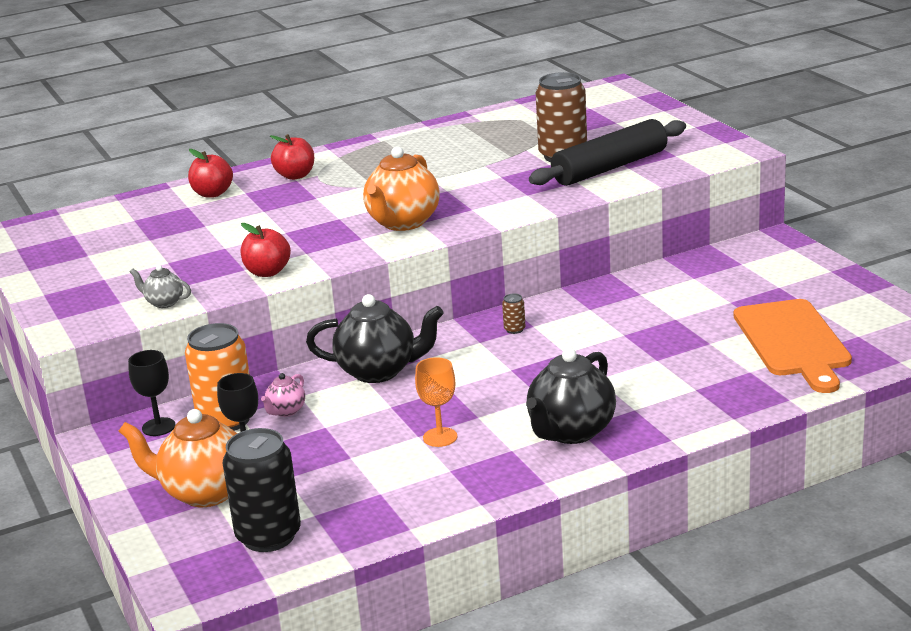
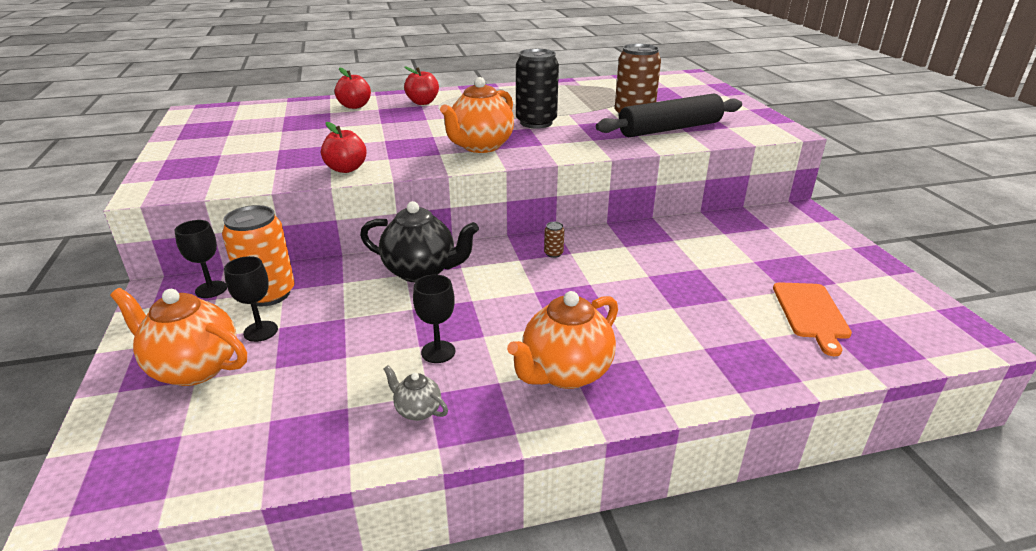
camera: 10 degrees right, 5 degrees up
(164, 303) = (245, 180): grey teapot -> grey teapot (417, 410)
(268, 536) = (209, 438): black can -> black can (536, 122)
(286, 411) = (322, 295): pink teapot -> none
(440, 437) = (438, 352): orange goblet -> black goblet
(571, 432) = (565, 373): black teapot -> orange teapot
(793, 342) = (811, 313): orange cutting board -> orange cutting board, size x0.66

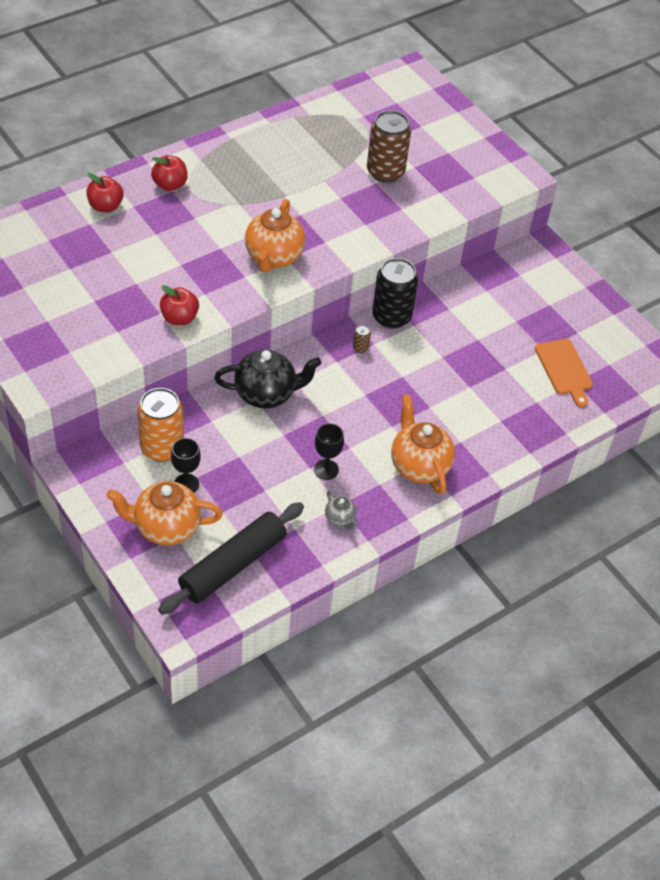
camera: 25 degrees left, 20 degrees up
(211, 289) = (111, 454): black goblet -> none
(417, 410) = (340, 519): grey teapot -> grey teapot turned 135 degrees counterclockwise
(536, 122) = (301, 203): black can -> black can (391, 317)
(565, 373) = (419, 465): orange teapot -> orange teapot turned 135 degrees clockwise
(670, 129) = (425, 191): black rolling pin -> black rolling pin (233, 565)

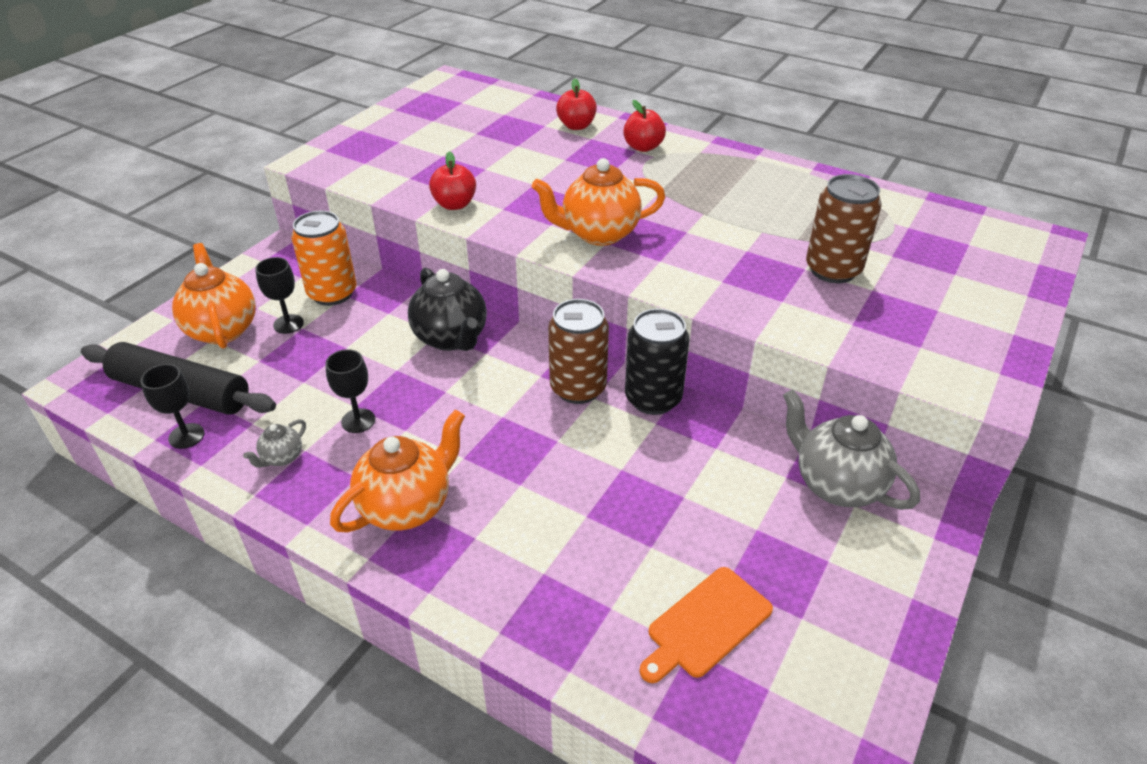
camera: 70 degrees right, 10 degrees down
(286, 569) = (186, 436): none -> black goblet
(360, 348) = (578, 388): brown can -> brown can, size x2.49
(502, 274) = (836, 484): none -> grey teapot

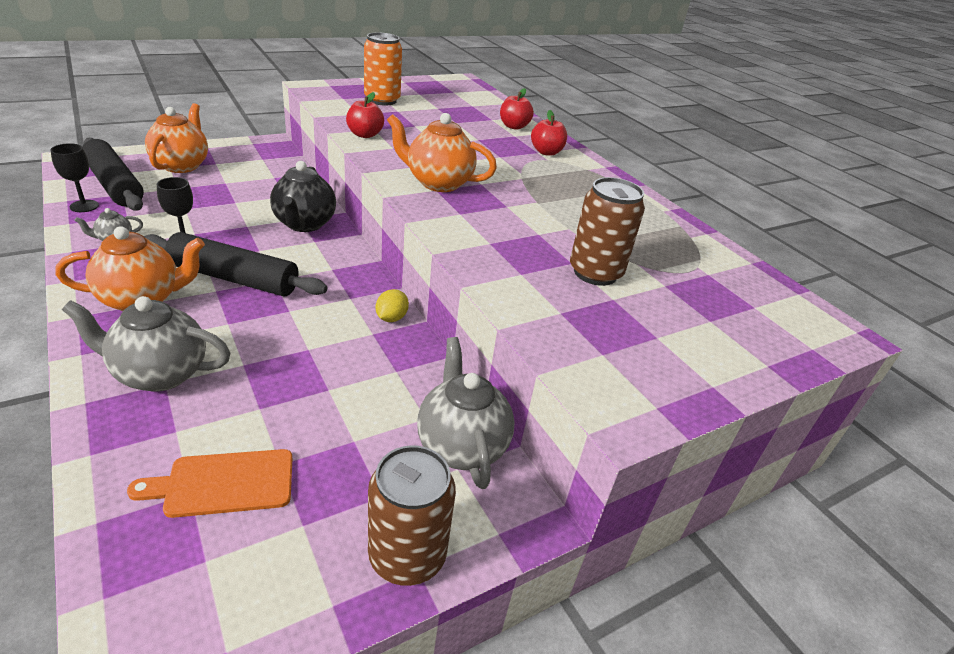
camera: 25 degrees right, 5 degrees down
(288, 324) = (220, 178): black goblet -> none
(332, 293) = (268, 173): orange can -> orange can (382, 100)
(463, 434) = (234, 278): none -> black rolling pin
(527, 567) = (159, 374): none -> grey teapot
(578, 388) = (347, 287): brown can -> brown can (407, 556)
(653, 399) = (391, 318): black can -> yellow lemon

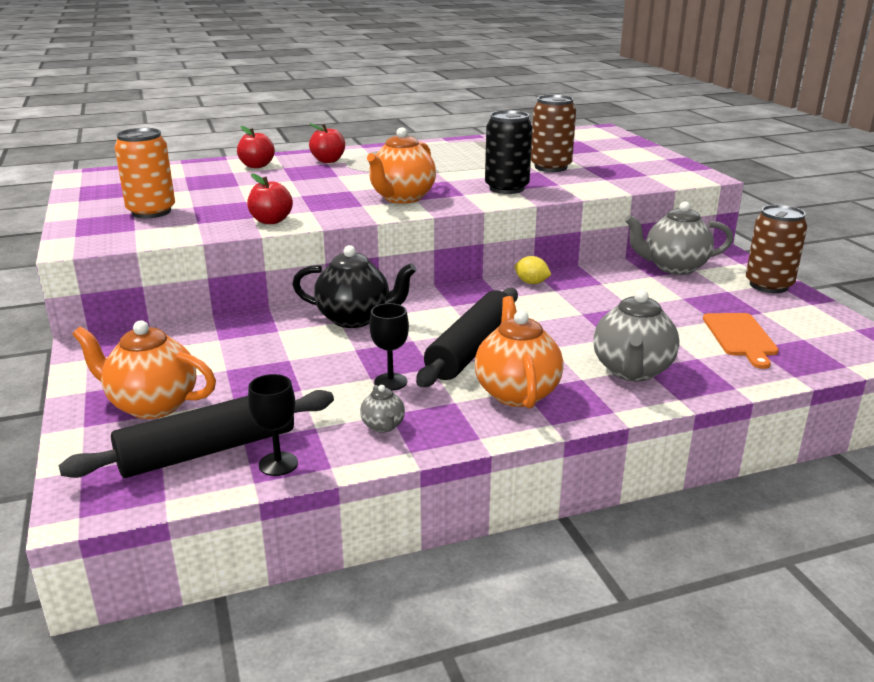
camera: 75 degrees left, 10 degrees down
(490, 238) = (506, 188): none -> black can

